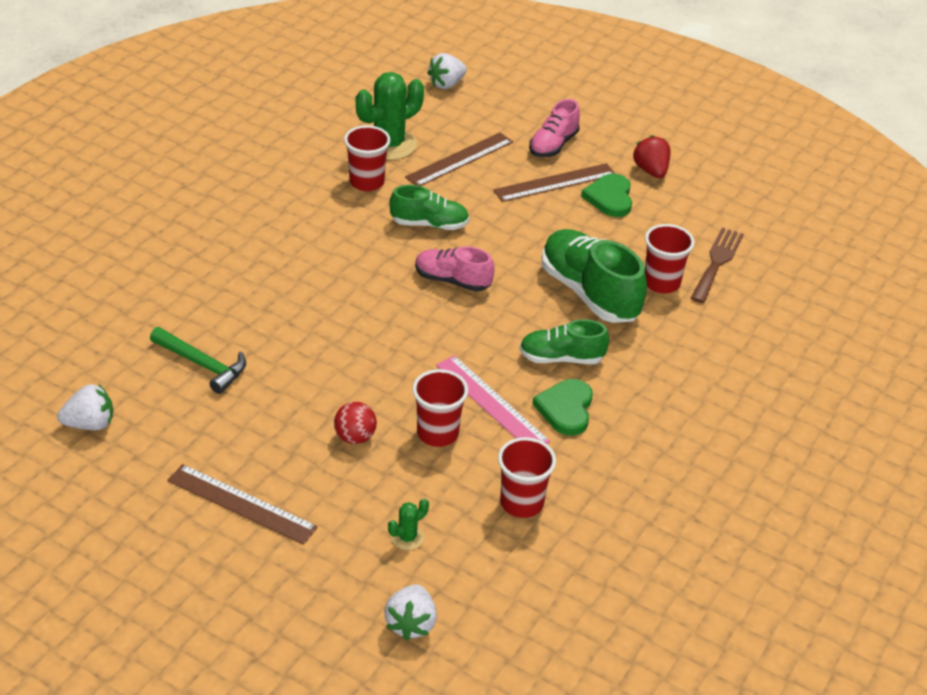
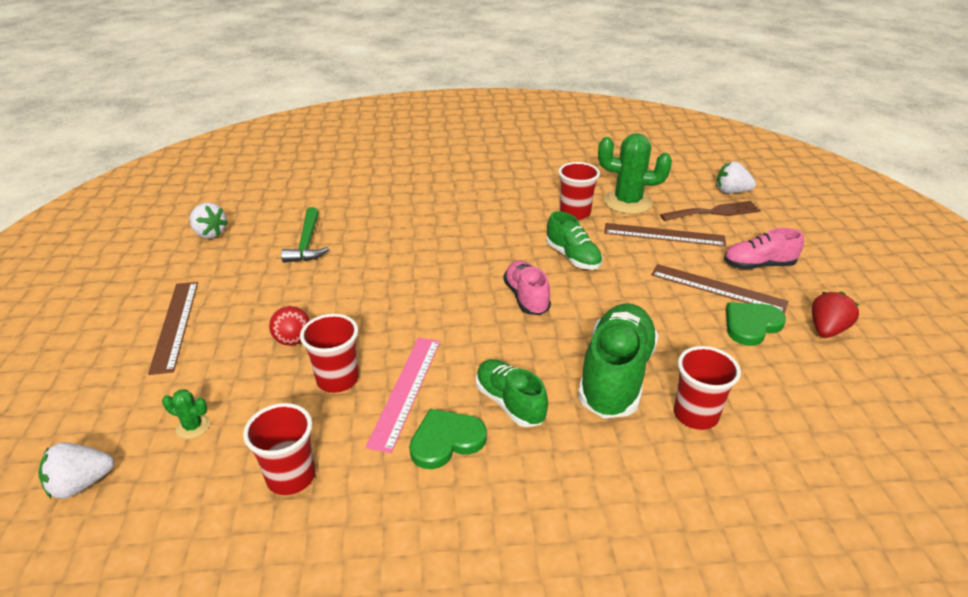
camera: 55 degrees right, 5 degrees down
(717, 262) = (784, 438): brown fork -> brown fork (714, 212)

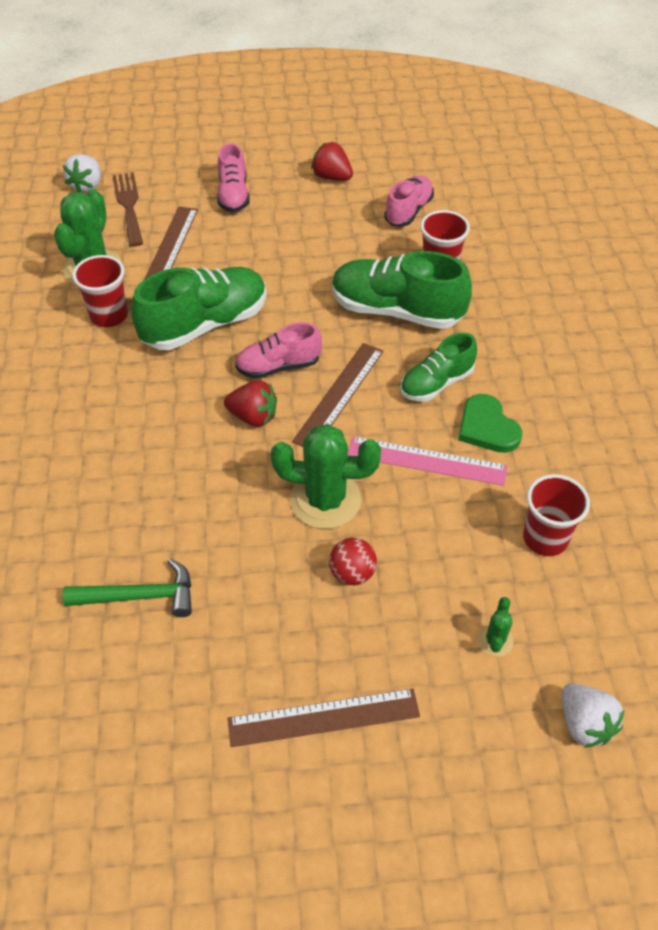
camera: 90 degrees left, 15 degrees up
(210, 233) = (91, 742): white strawberry -> none
(337, 379) = (415, 520): red cup -> none
(371, 325) = (325, 500): none -> green cactus
(466, 285) = (253, 417): none -> red strawberry
(573, 257) = (205, 324): green shoe -> green shoe, size x1.67
(717, 288) = (269, 228): brown ruler -> brown ruler (339, 395)
(751, 325) = (325, 218): green heart -> none
(795, 391) = (408, 211): none -> pink shoe

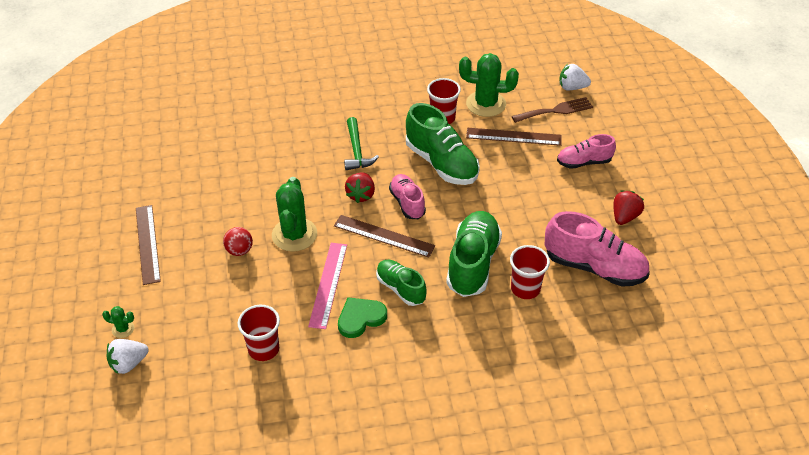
camera: 85 degrees right, 5 degrees down
(140, 596) = (228, 162): green hammer -> green hammer (357, 151)
(408, 211) = (594, 267): pink shoe -> pink shoe, size x1.67
(495, 640) = (188, 320): green cactus -> green cactus (123, 329)

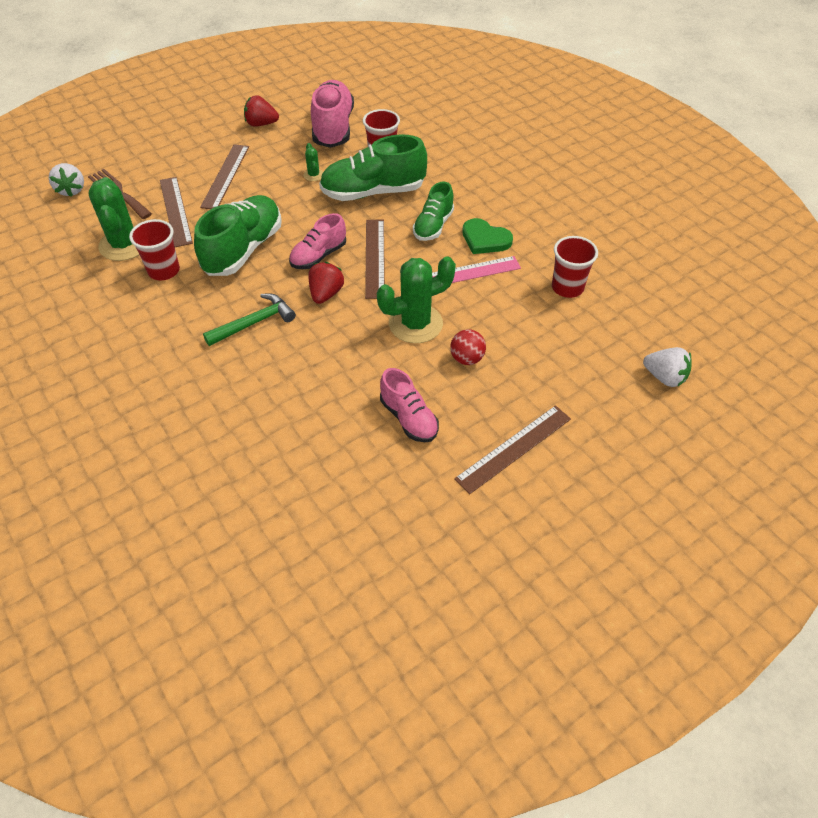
camera: 115 degrees left, 5 degrees up
(123, 329) = (634, 405): green cactus -> green cactus (313, 175)
(361, 195) = (326, 294): red strawberry -> red strawberry turned 60 degrees counterclockwise
(548, 174) = (225, 176): none -> brown ruler
(584, 162) = (196, 159): pink shoe -> pink shoe (408, 418)

